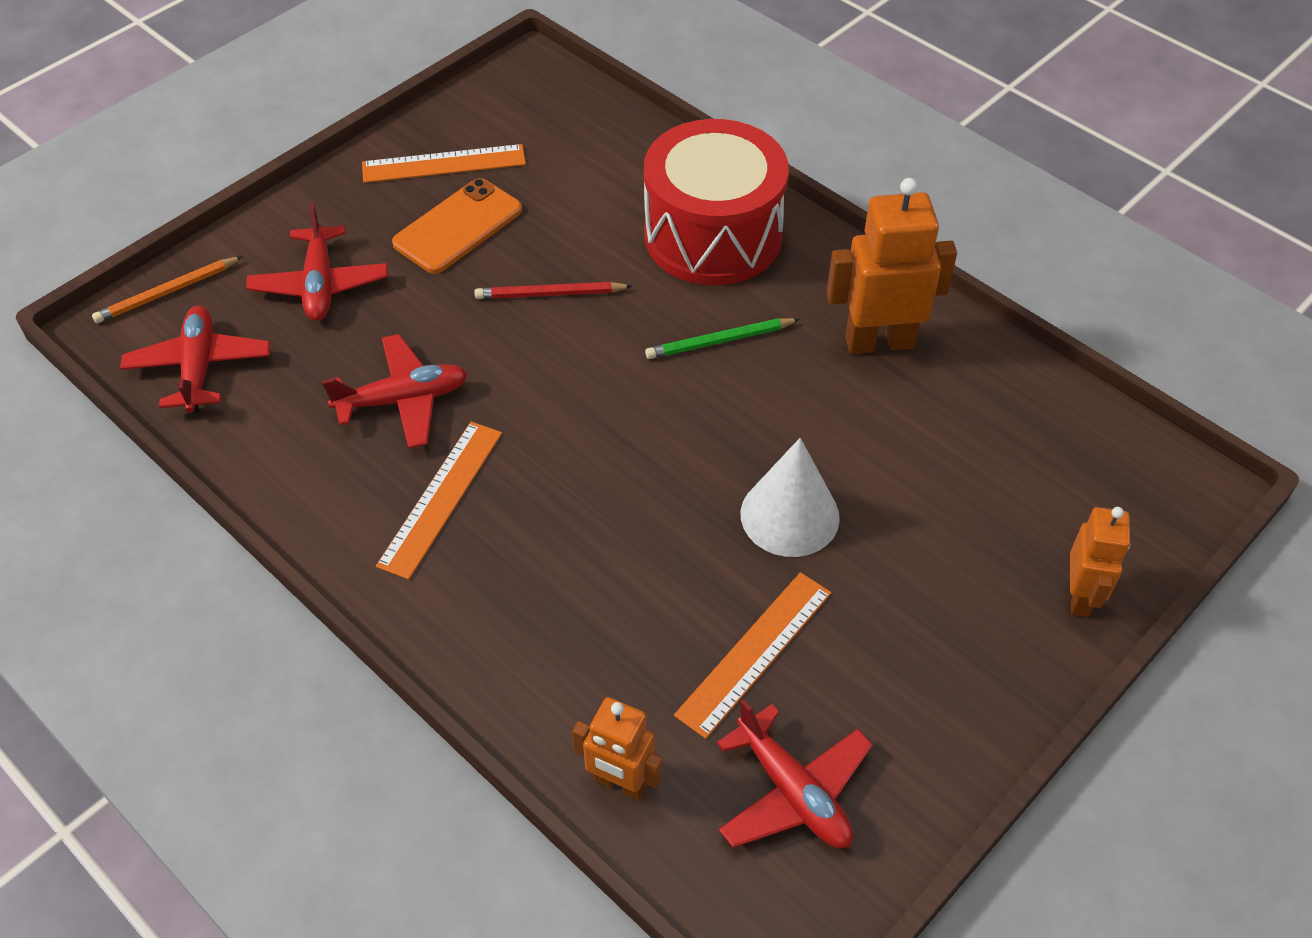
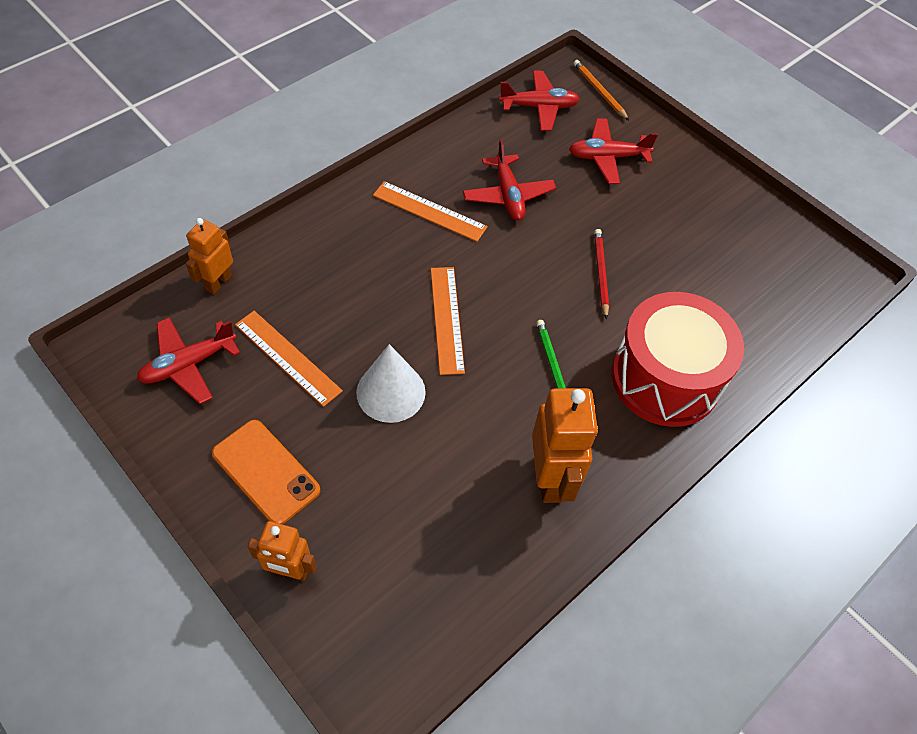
camera: 90 degrees right, 5 degrees up
(444, 164) = (729, 220): orange ruler -> orange ruler (447, 319)
(458, 227) = (665, 226): orange phone -> orange phone (265, 472)

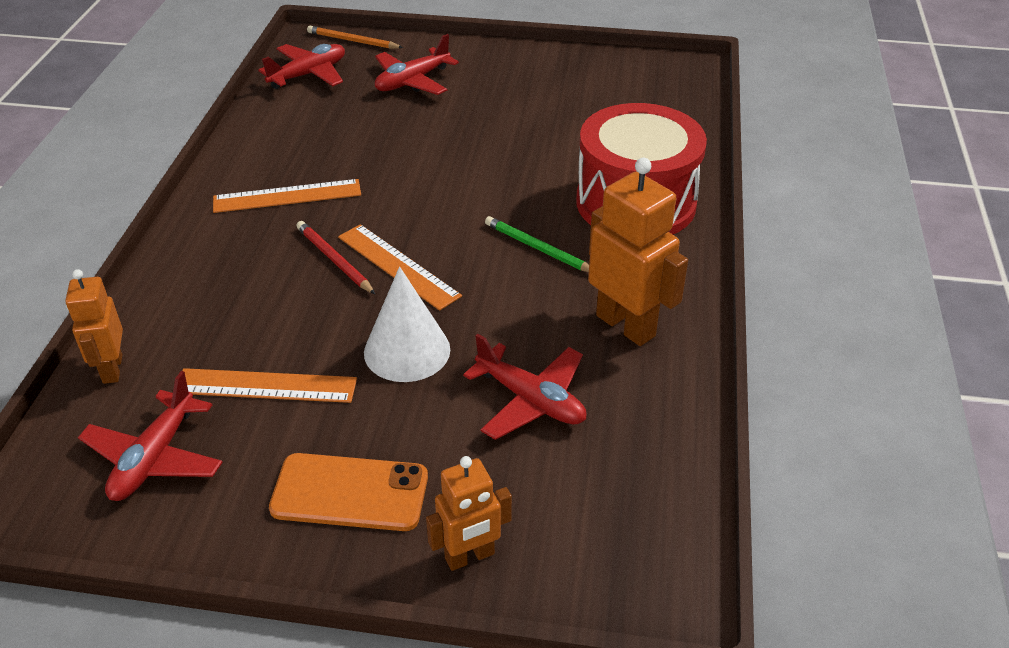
camera: 35 degrees left, 15 degrees down
(508, 195) = (352, 148): red plane -> red plane (531, 400)
(600, 273) = (499, 162): red pencil -> red pencil (334, 260)

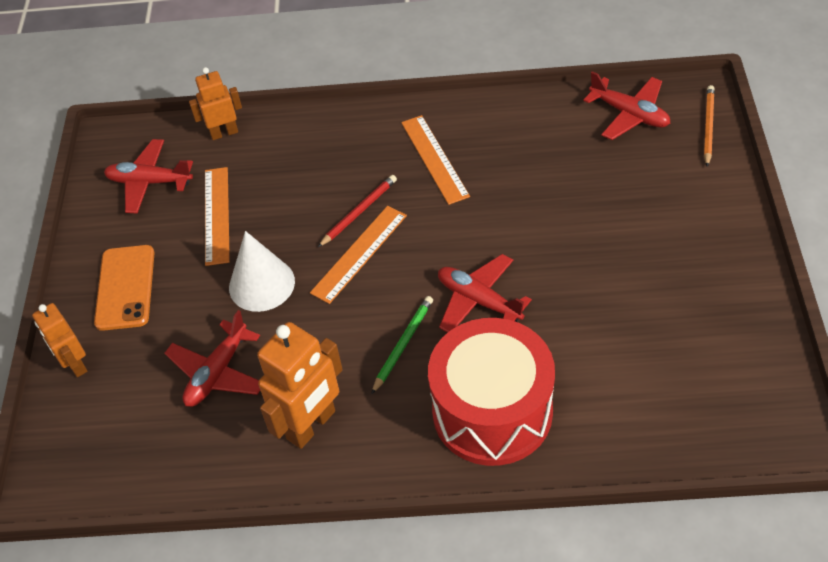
camera: 85 degrees right, 10 degrees up
(412, 81) = (649, 191): red plane -> red plane (478, 300)

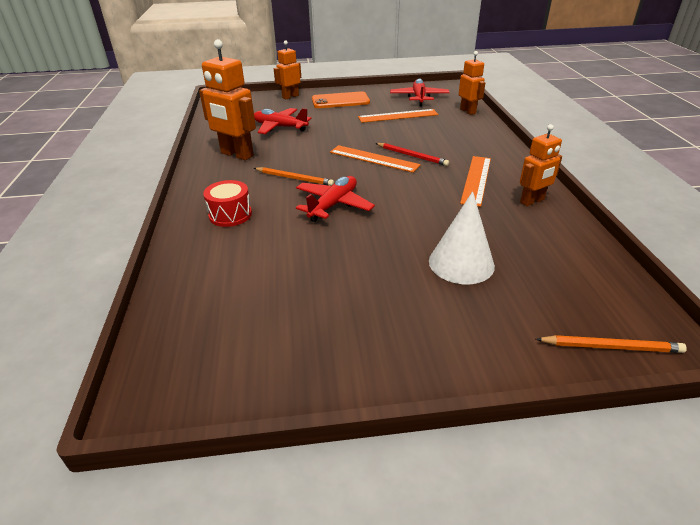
camera: 80 degrees right, 15 degrees down
(261, 284) = (345, 132): white cone -> white cone (461, 263)
(403, 344) = (294, 178): green pencil -> orange pencil
(434, 159) = (476, 180): orange ruler -> orange ruler turned 45 degrees counterclockwise
(489, 122) = (532, 201): none -> orange robot
(492, 411) = (230, 215): red drum -> red drum, size x0.47
(629, 114) = (593, 282): red plane -> none

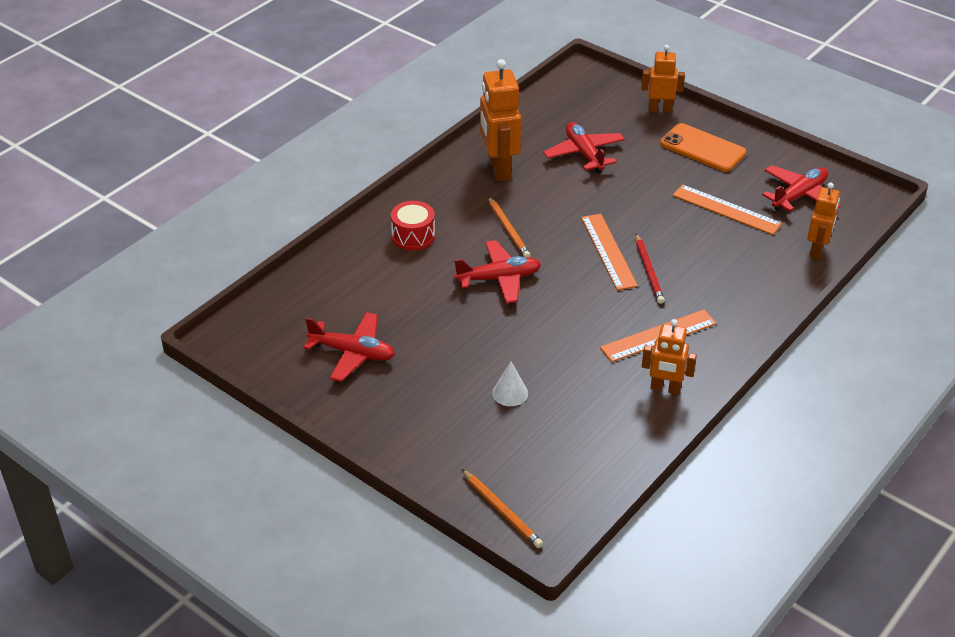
camera: 45 degrees right, 5 degrees up
(301, 318) = (353, 353): none -> red plane
(461, 263) = (510, 393): white cone -> white cone, size x0.56

